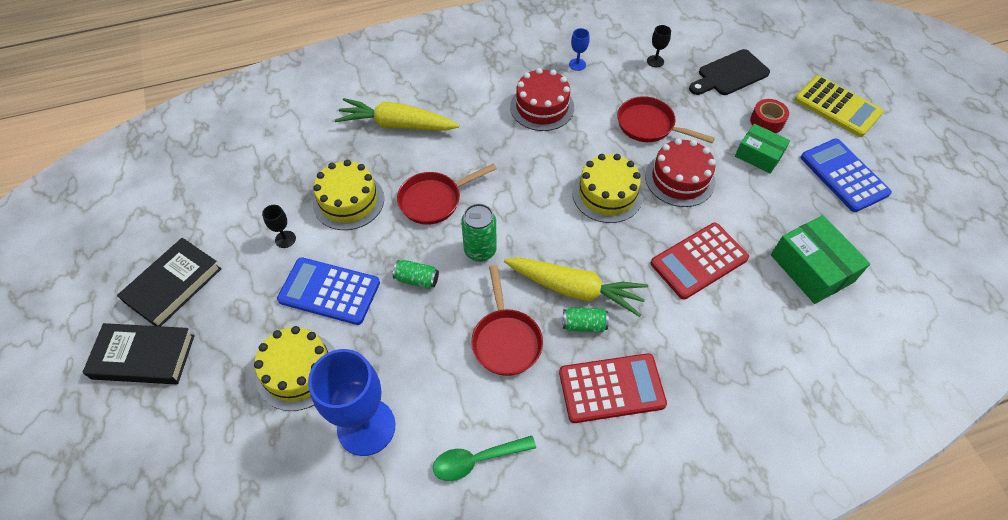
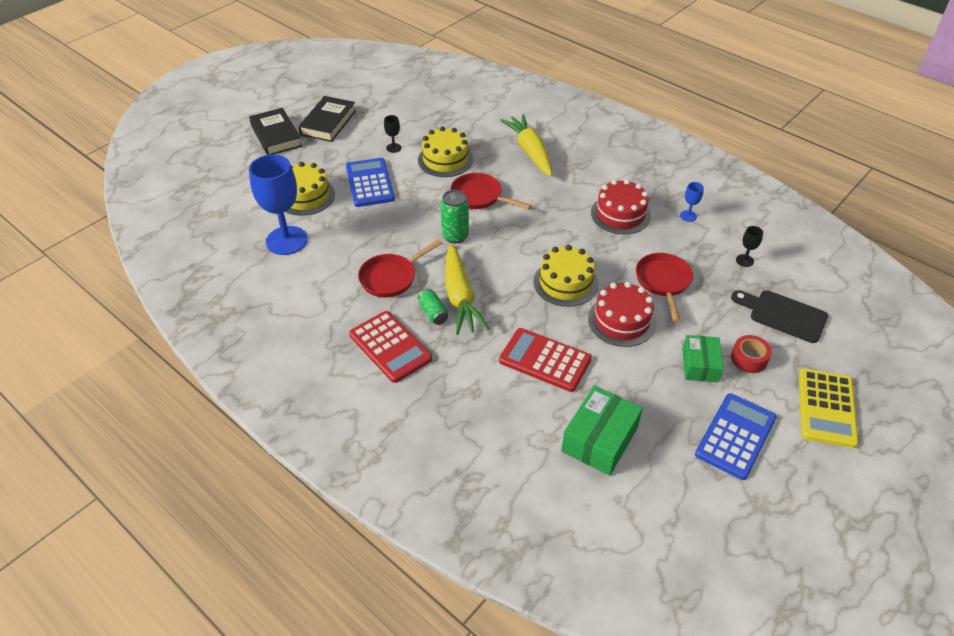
camera: 60 degrees right, 10 degrees down
(173, 285) = (328, 123): black book -> black book turned 75 degrees counterclockwise
(417, 279) = (408, 216): green can -> none
(477, 460) = (294, 299): green spoon -> none

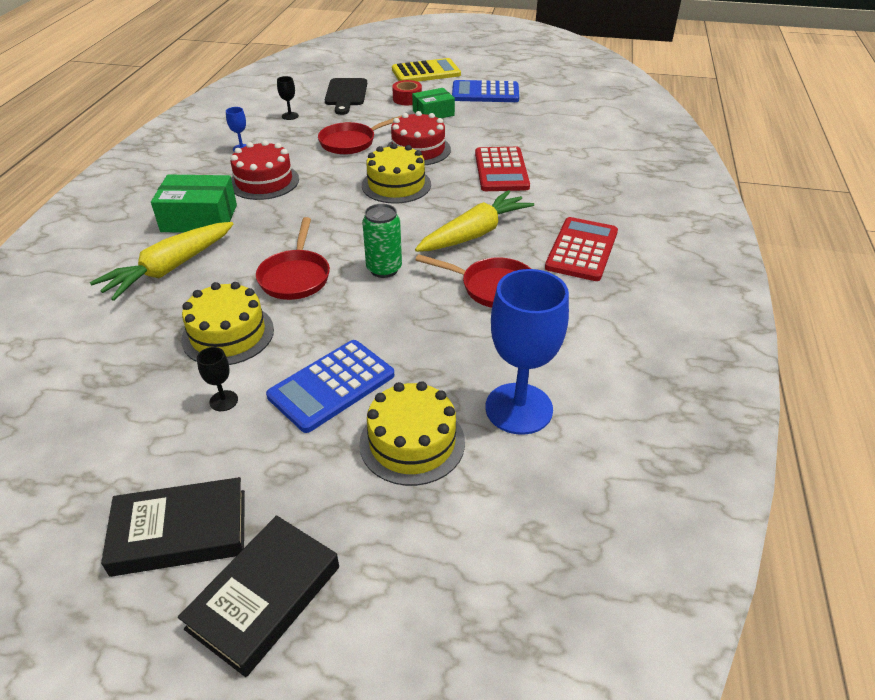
camera: 120 degrees left, 5 degrees down
(433, 313) = (512, 241): green can -> none
(599, 439) = (548, 132): green box -> green box (199, 218)

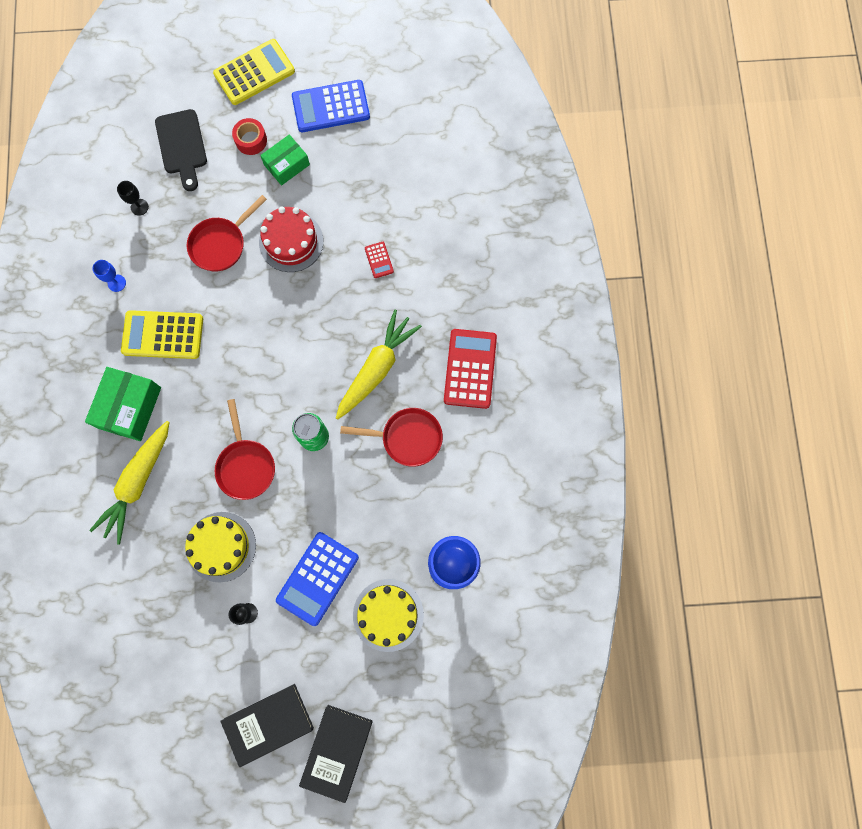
camera: 15 degrees left, 35 degrees up
(199, 218) = (129, 407): green box -> green box turned 60 degrees counterclockwise
(264, 181) = (163, 335): red cake -> yellow calculator
(396, 185) = (288, 309): yellow cake -> none
(501, 170) = (379, 260): red calculator -> red calculator, size x0.46

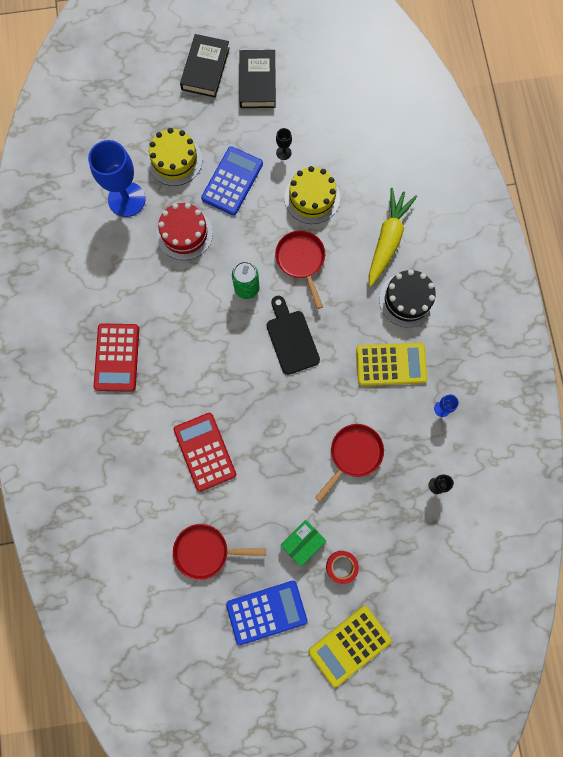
camera: 175 degrees right, 0 degrees up
(129, 407) = (407, 299): green box -> black cake
(182, 146) = (408, 554): black cutting board -> black cutting board (291, 338)
(268, 723) = (257, 82): black book -> black book turned 60 degrees counterclockwise
(291, 242) = (288, 463): red cake -> red cake (184, 233)
(377, 368) = (199, 351): yellow carrot -> none
(379, 260) = (205, 452): red calculator -> red calculator, size x2.18
(407, 438) = (168, 294): red pan -> red pan (205, 551)

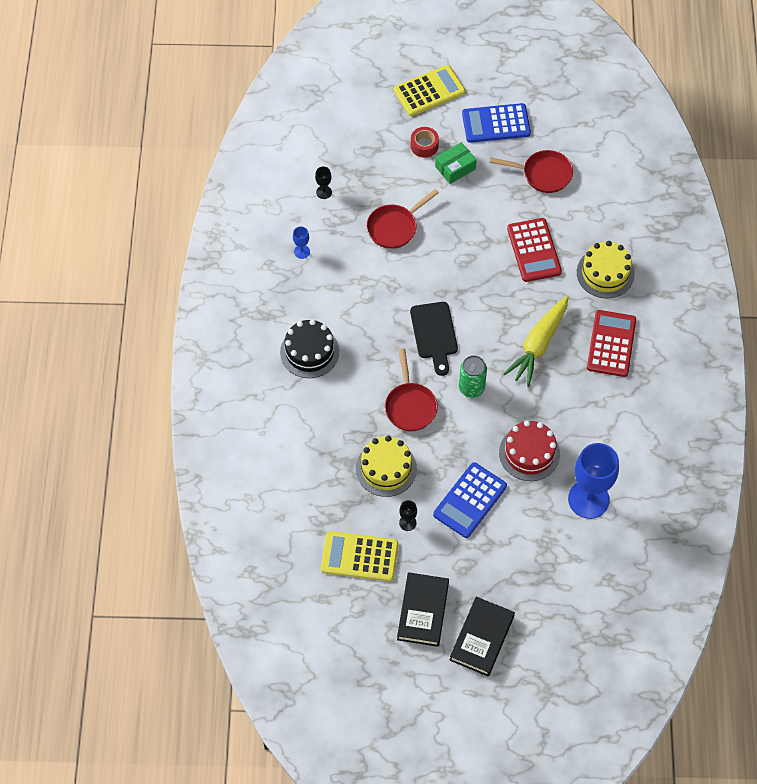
camera: 170 degrees left, 15 degrees down
(174, 160) = (531, 534): yellow cake -> yellow cake (605, 273)
(388, 240) = (315, 412): yellow carrot -> yellow carrot (538, 345)
(391, 364) = (341, 296): yellow calculator -> yellow calculator (359, 556)

